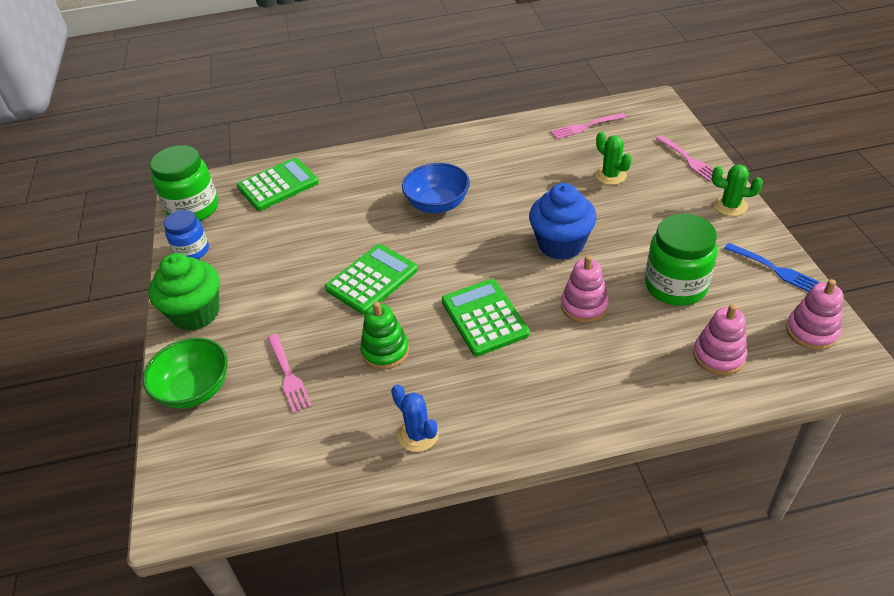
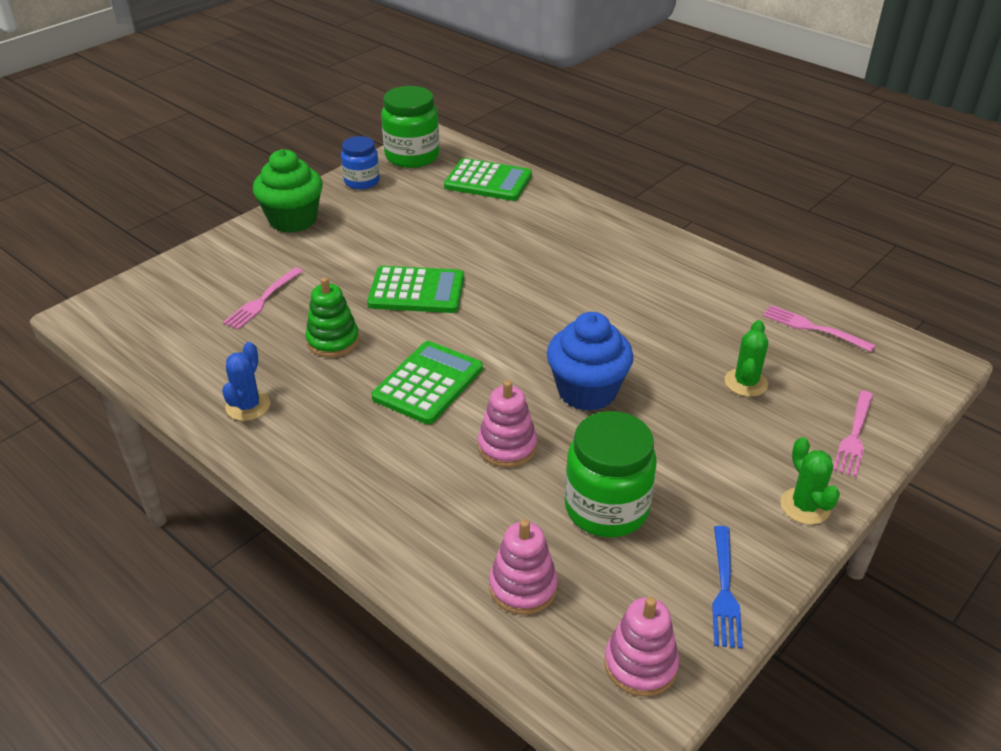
camera: 50 degrees right, 5 degrees down
(195, 389) = (211, 261): green bowl -> none
(437, 204) = (561, 282): blue bowl -> none

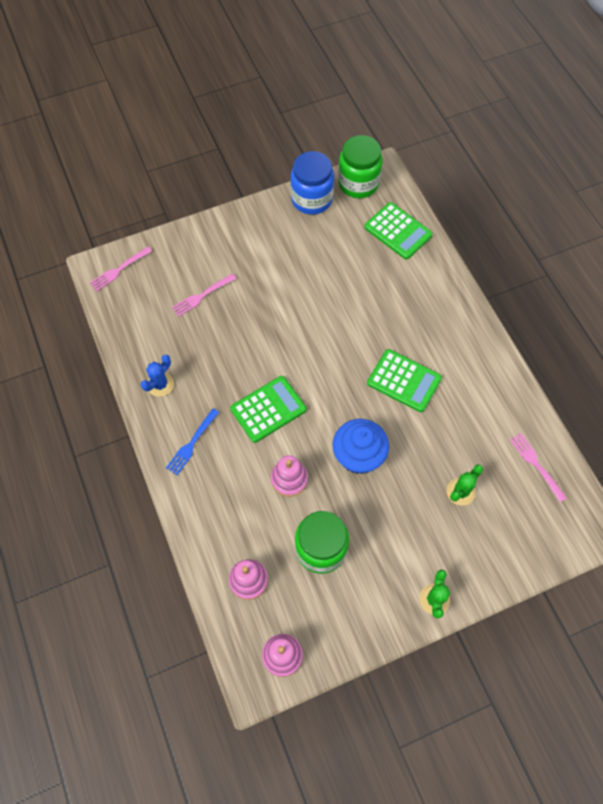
camera: 25 degrees right, 25 degrees up
(293, 220) = (250, 224): green cupcake -> none
(333, 341) = (229, 350): green stacking toy -> none
(362, 181) = (311, 199): blue jar -> blue jar, size x1.58
(416, 291) = (298, 325): green calculator -> green calculator (404, 381)
(724, 590) = (353, 633): blue fork -> blue fork (192, 443)
(854, 436) = (500, 563): pink fork -> pink fork (119, 270)

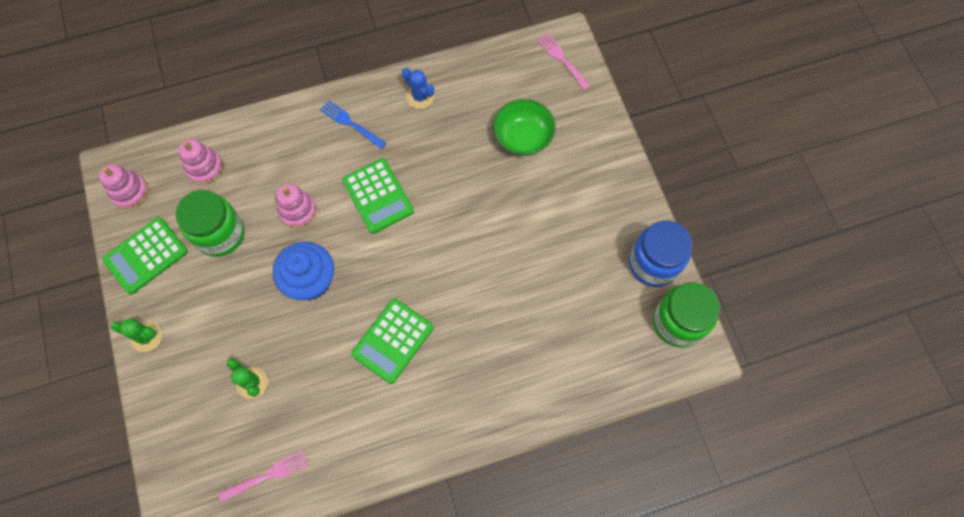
camera: 95 degrees right, 5 degrees up
(202, 296) = (523, 138): pink fork -> green bowl
(398, 231) = (601, 362): green calculator -> green calculator (146, 256)

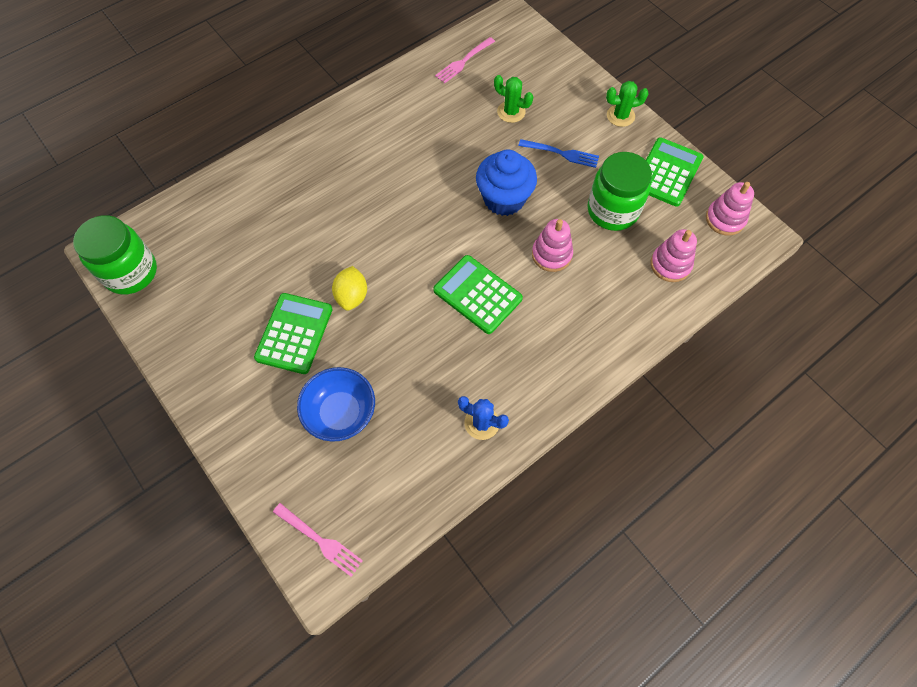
camera: 160 degrees right, 5 degrees down
(350, 123) = (546, 362): blue fork -> blue fork (561, 153)
(393, 341) = (404, 176): green calculator -> green calculator (294, 333)
(484, 231) = (352, 296): none -> yellow lemon
(523, 138) = (341, 413): green bowl -> blue bowl
(653, 263) = (162, 320): blue jar -> none

